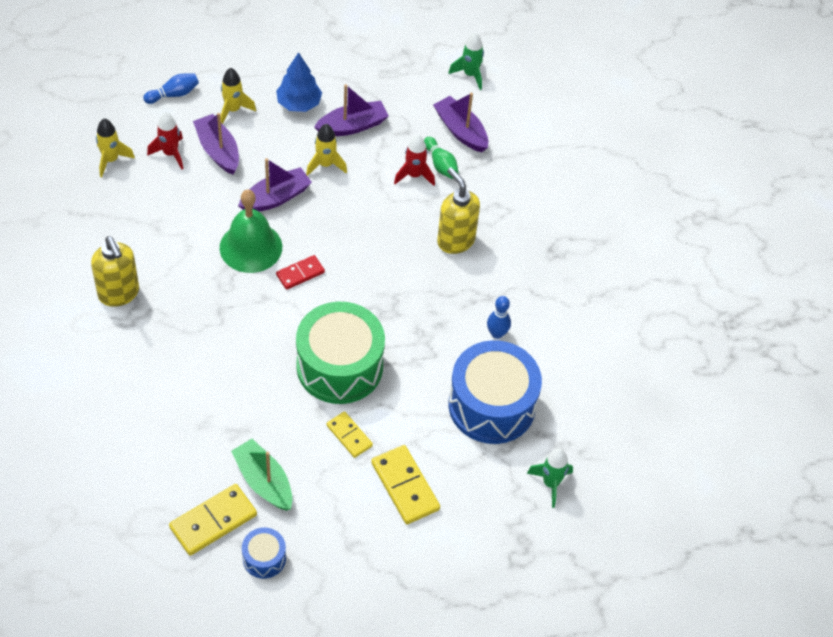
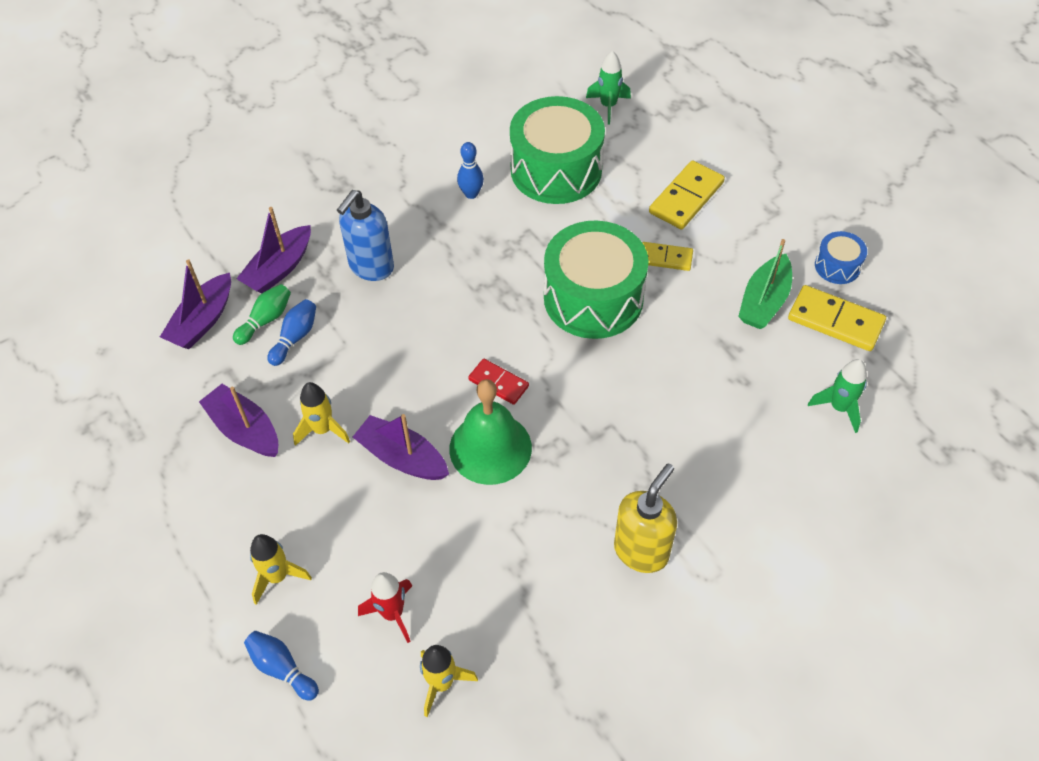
camera: 110 degrees left, 0 degrees up
(218, 150) = (358, 558): purple boat -> purple boat (279, 269)
(299, 103) = (231, 505): blue tree -> none
(349, 435) = (665, 258): yellow domino -> yellow domino turned 75 degrees clockwise
(414, 175) = (295, 337): red rocket -> blue bowling pin
(455, 240) = (371, 267): yellow soap dispenser -> blue soap dispenser
(470, 74) = (102, 346): green rocket -> green rocket (839, 408)
(491, 405) = (556, 170): blue drum -> green drum

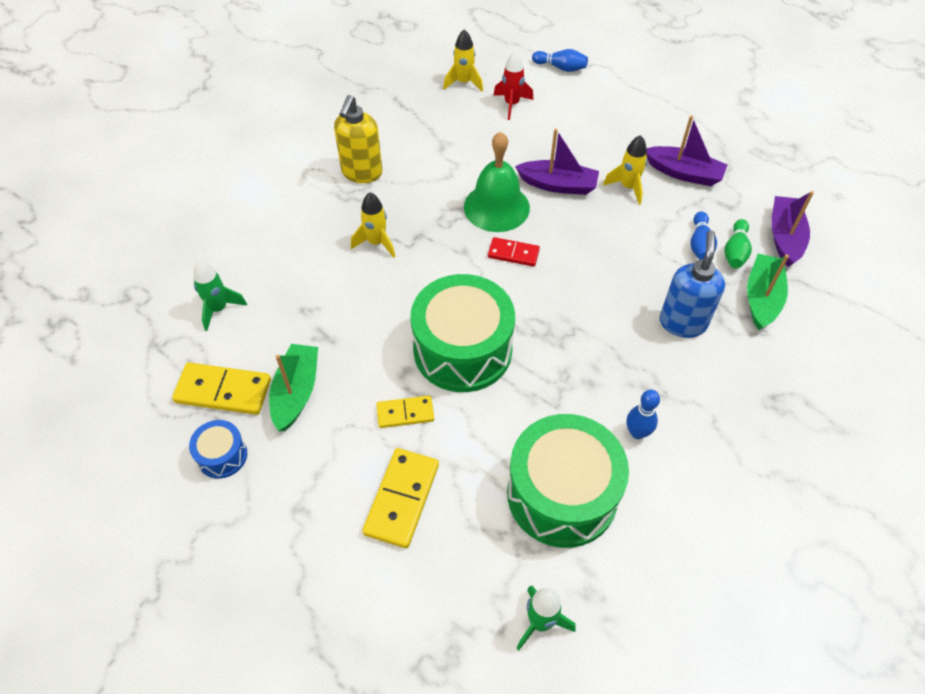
camera: 160 degrees right, 0 degrees up
(277, 577) = (595, 104): yellow rocket -> yellow rocket (376, 243)
(279, 269) = (762, 298): purple boat -> green boat

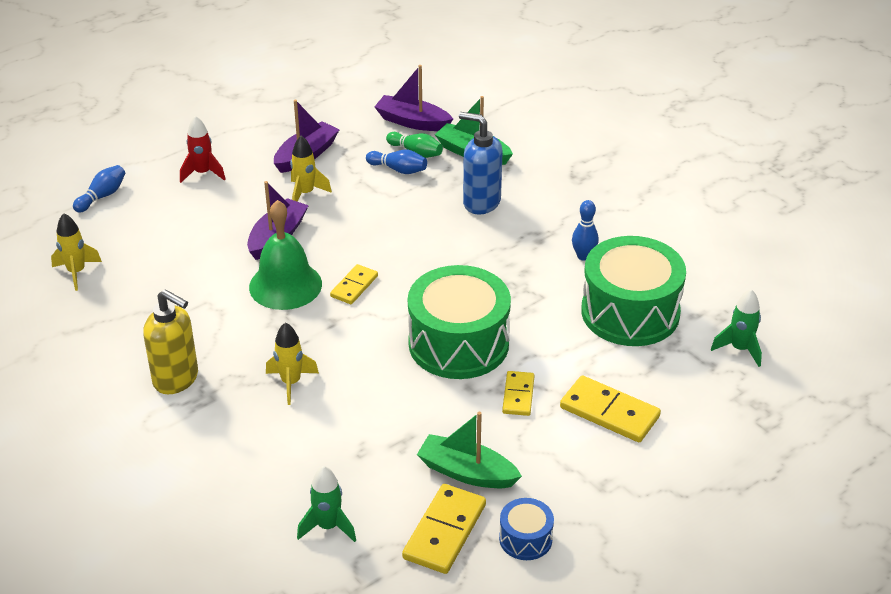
camera: 75 degrees left, 15 degrees down
(511, 104) = (137, 243): red rocket -> red rocket (203, 173)
(513, 253) = (354, 286): red domino -> yellow domino

